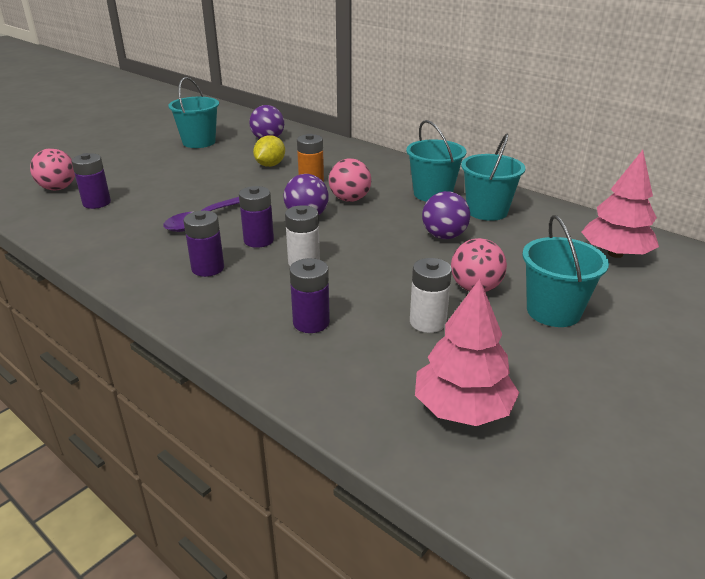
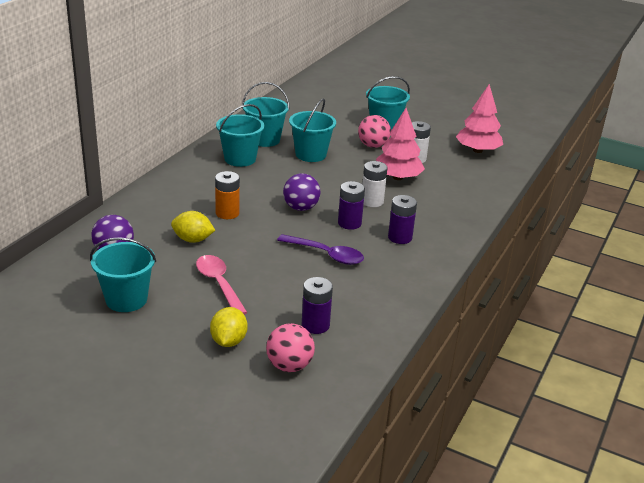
camera: 105 degrees left, 0 degrees up
(113, 170) = (228, 341): none -> yellow lemon
(192, 171) = (219, 284): none -> pink spoon
(311, 322) = (438, 192): purple battery -> none
(350, 199) = (262, 192): pink ball -> none
(444, 236) = (310, 154): purple ball -> turquoise bucket
(615, 254) = (311, 106): pink tree -> pink tree (397, 177)

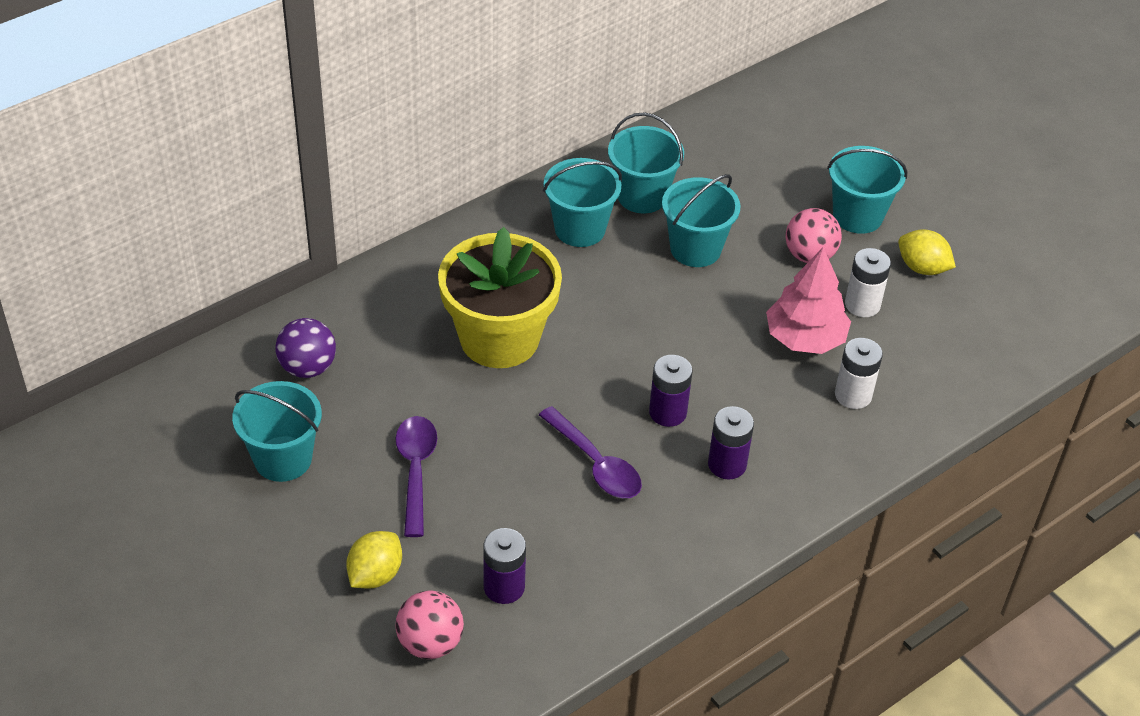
camera: 25 degrees right, 15 degrees up
(193, 240) = (424, 376): yellow lemon -> yellow lemon (922, 268)
(219, 284) = (415, 471): pink spoon -> purple spoon
(227, 213) = (499, 338): orange battery -> yellow flower pot
(301, 208) = (613, 359): purple ball -> none
(372, 201) = (730, 378): white battery -> white battery (853, 395)
(477, 150) = (983, 314): pink tree -> none

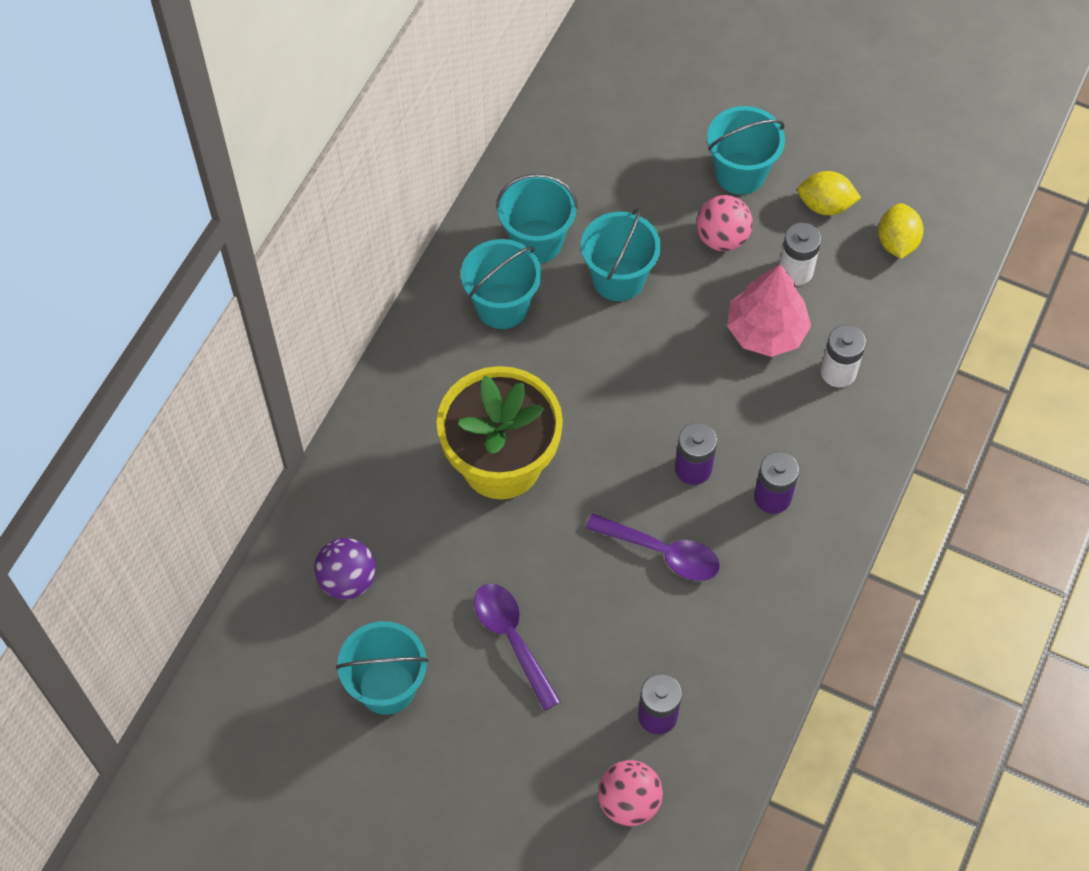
camera: 25 degrees left, 15 degrees up
(375, 574) = (541, 761): yellow lemon -> yellow lemon (897, 242)

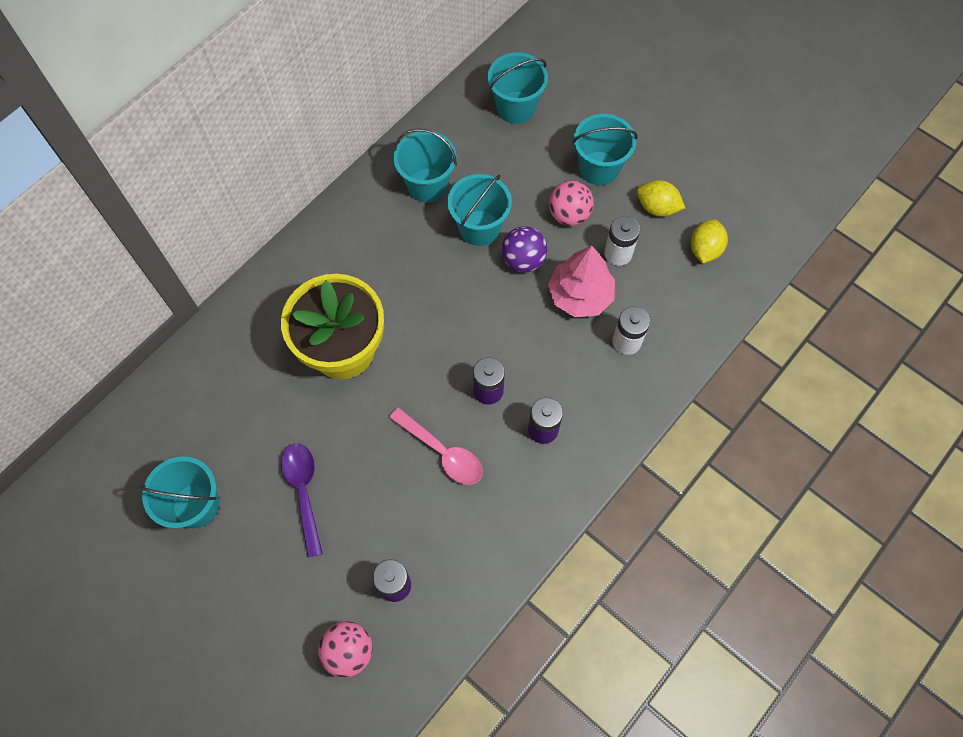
camera: 15 degrees right, 5 degrees up
(347, 580) = (196, 412): purple ball -> purple ball (523, 260)
(502, 306) = (385, 228): turquoise bucket -> turquoise bucket (516, 107)
(662, 552) = (442, 452): purple spoon -> pink spoon

